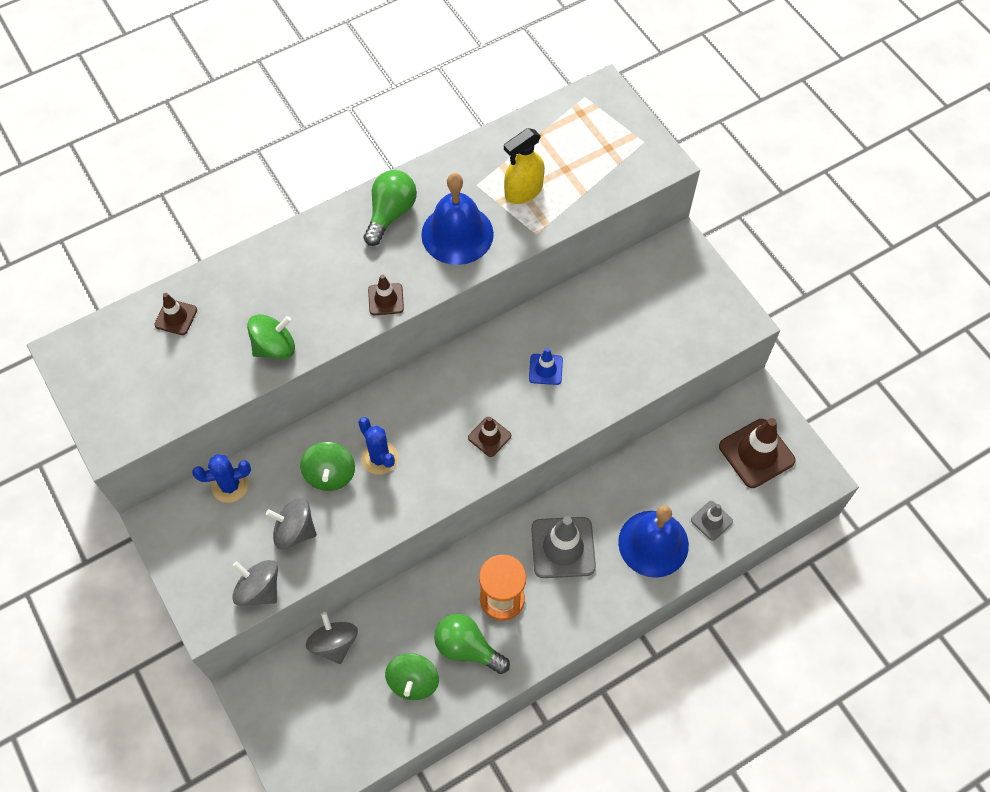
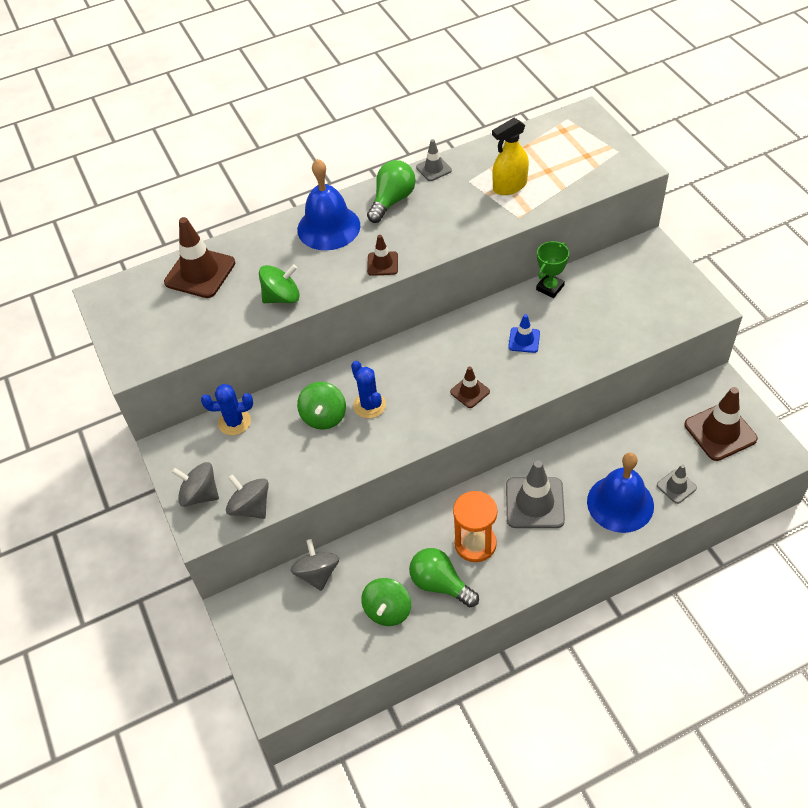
camera: 10 degrees right, 10 degrees down
(176, 317) = (200, 273): brown traffic cone -> brown traffic cone, size x1.88
(294, 531) = (288, 461): grey spinning top -> grey spinning top (200, 494)
(435, 169) = (433, 169): none -> grey traffic cone
(457, 234) = (449, 216): blue bell -> blue bell (328, 227)
(571, 301) = (550, 288): none -> green trophy

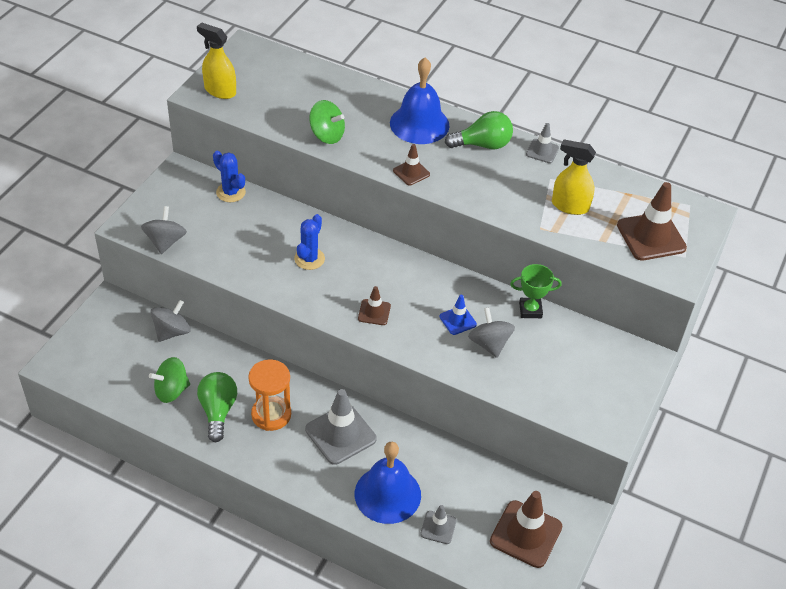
camera: 45 degrees right, 5 degrees down
(144, 346) = (220, 91): none -> yellow spray bottle
(200, 273) = (310, 81): brown traffic cone -> brown traffic cone (651, 237)
(200, 494) = (155, 209): grey spinning top -> grey spinning top (489, 343)
(324, 416) = (277, 238): green spinning top -> none

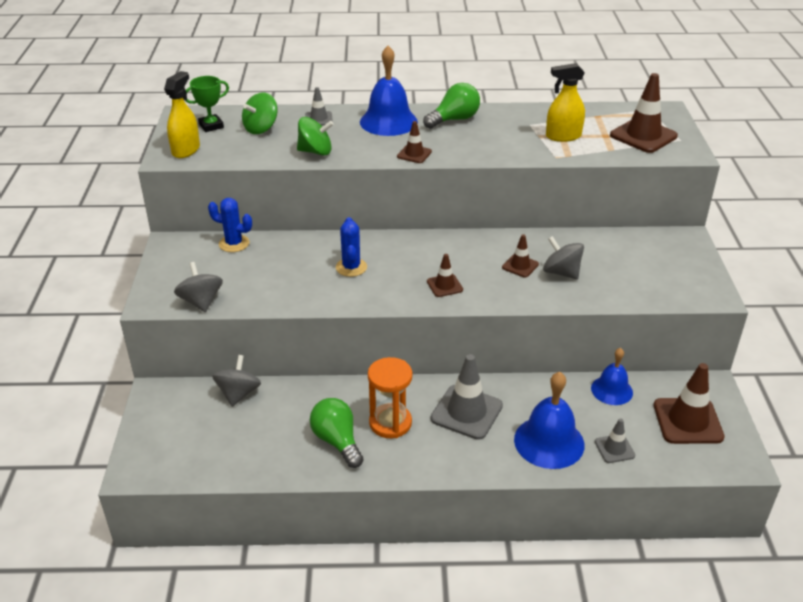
camera: 25 degrees left, 10 degrees down
(171, 390) = (277, 443): green spinning top -> green spinning top (261, 128)
(220, 91) = (186, 150): yellow spray bottle -> yellow spray bottle turned 105 degrees clockwise
(457, 320) = (520, 266): blue traffic cone -> brown traffic cone
(483, 473) = (612, 390): none -> blue bell
(530, 310) = (570, 238): green trophy -> green trophy (211, 126)
(542, 151) = (505, 110): grey traffic cone -> grey traffic cone (318, 119)

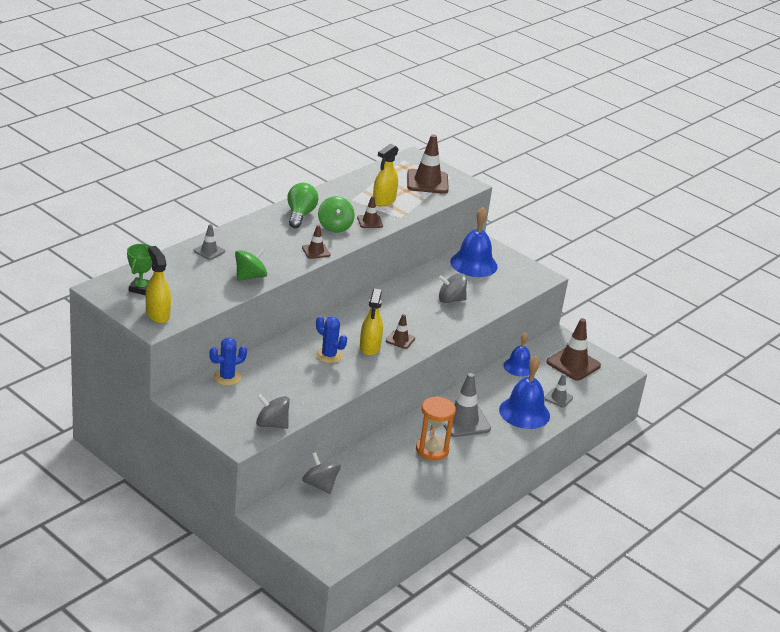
camera: 50 degrees left, 5 degrees down
(261, 128) = (181, 275): green spinning top -> green spinning top (335, 227)
(337, 441) = (418, 476): green light bulb -> none
(388, 121) = (260, 234): blue bell -> blue bell (473, 264)
(402, 278) = (370, 347): none -> yellow spray bottle
(520, 266) = (423, 306): brown traffic cone -> brown traffic cone (370, 222)

